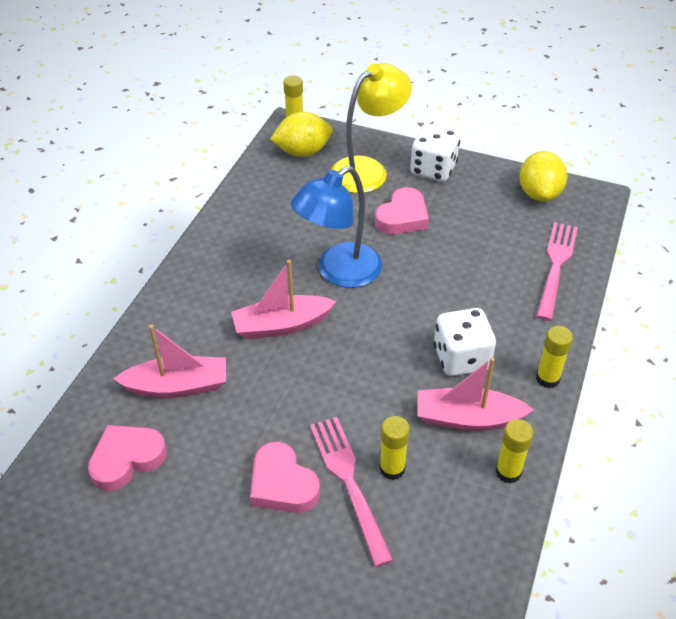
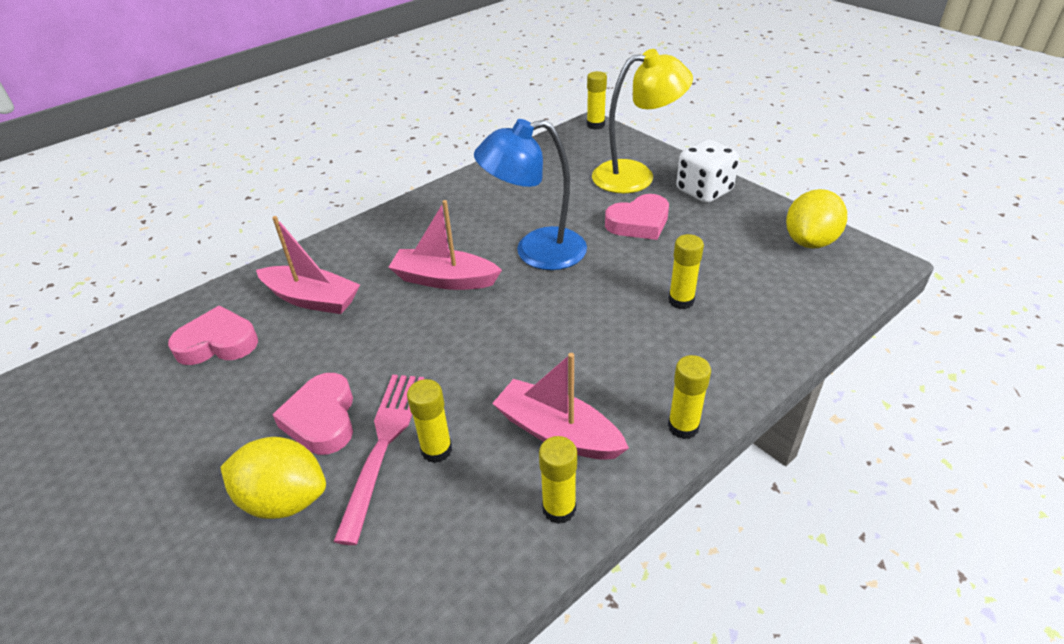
camera: 30 degrees right, 5 degrees down
(303, 152) = (585, 147): yellow lemon -> yellow lemon (284, 499)
(461, 358) = (598, 370): white dice -> none
(481, 278) = (681, 301): none -> yellow glue stick
(556, 266) = (779, 315): pink fork -> none

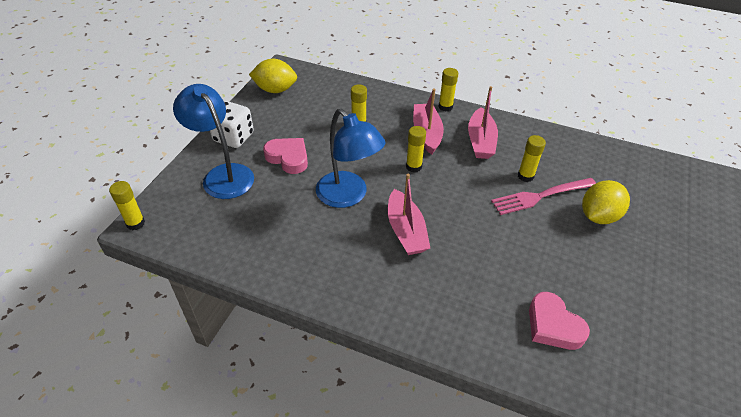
camera: 120 degrees left, 5 degrees up
(284, 499) = (598, 216): yellow lemon -> yellow lemon turned 60 degrees clockwise
(312, 299) = (475, 297): pink boat -> pink boat (427, 133)
(322, 419) = (550, 229): pink heart -> none
(559, 508) = (516, 129): yellow glue stick -> yellow glue stick (413, 167)
(635, 175) = (223, 175): yellow lamp -> blue lamp

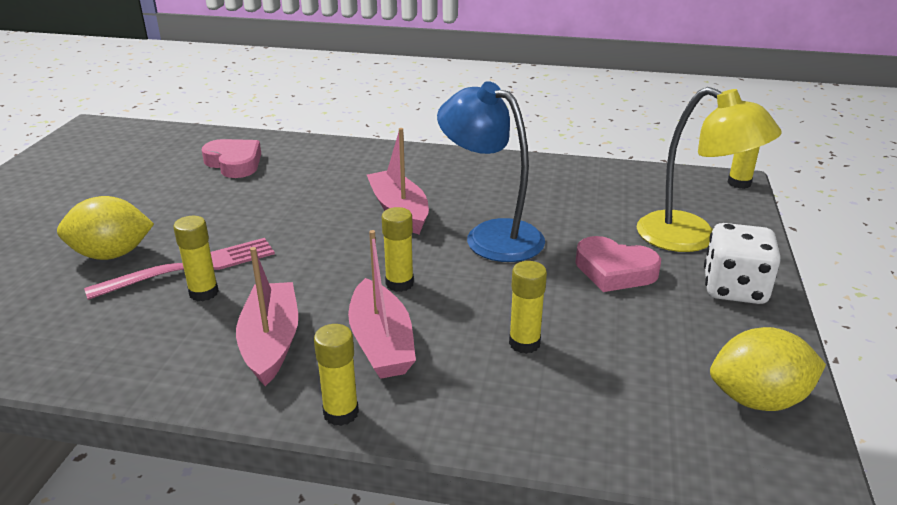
camera: 170 degrees right, 15 degrees down
(223, 175) = (691, 238): blue lamp -> yellow lamp
(598, 216) = (112, 254): yellow lemon -> yellow lemon turned 45 degrees clockwise

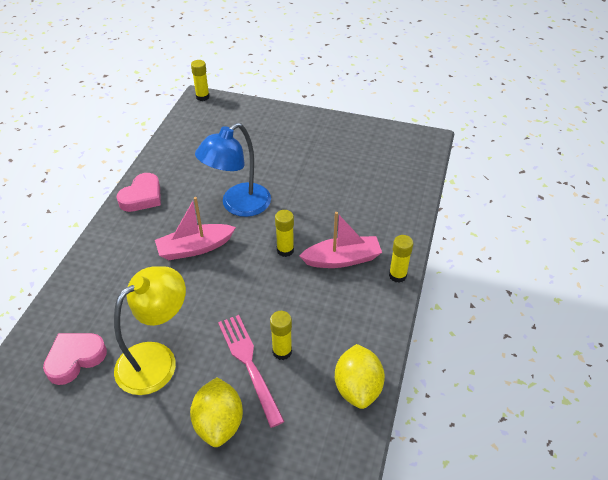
camera: 85 degrees left, 15 degrees up
(271, 342) = (338, 309): pink boat -> none
(524, 343) = (346, 203): yellow glue stick -> none
(614, 271) = (285, 161): pink heart -> pink heart (142, 197)
(691, 238) = (258, 128): yellow lamp -> yellow lamp (156, 359)
(734, 289) = (308, 125): white dice -> none
(758, 399) = (387, 139): yellow lemon -> yellow lemon (357, 388)

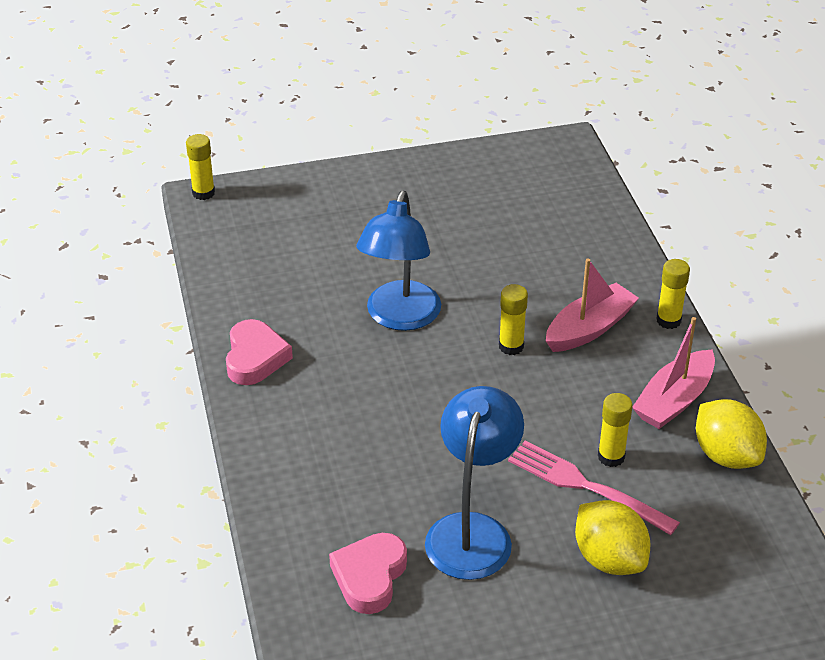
camera: 30 degrees left, 5 degrees down
(156, 359) = (472, 531): yellow lamp -> blue lamp
(195, 248) = (393, 390): pink boat -> pink boat (674, 400)

